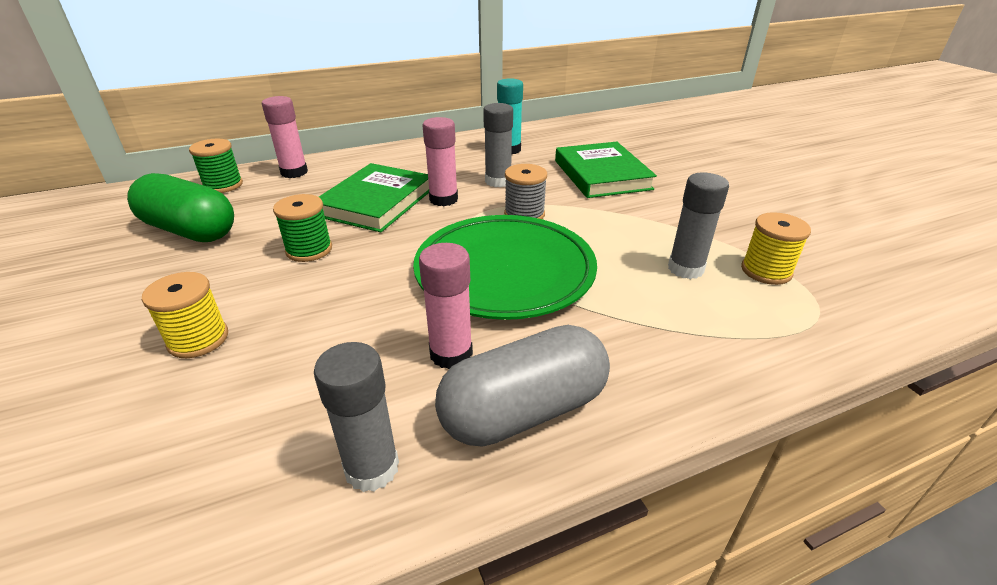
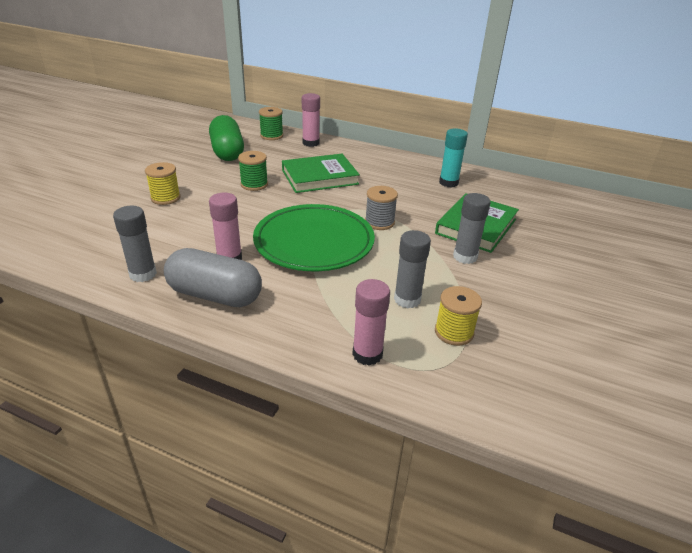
camera: 45 degrees right, 0 degrees up
(443, 199) = (354, 192): pink glue stick -> pink glue stick (367, 354)
(498, 181) = (402, 198): grey glue stick -> grey glue stick (465, 257)

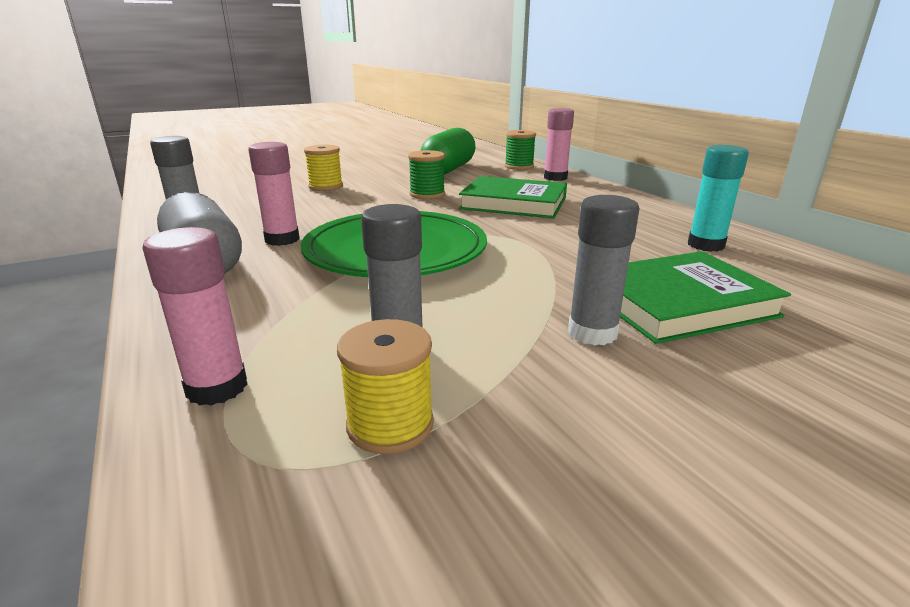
camera: 40 degrees right, 10 degrees down
(379, 222) = (517, 257): grey spool -> none

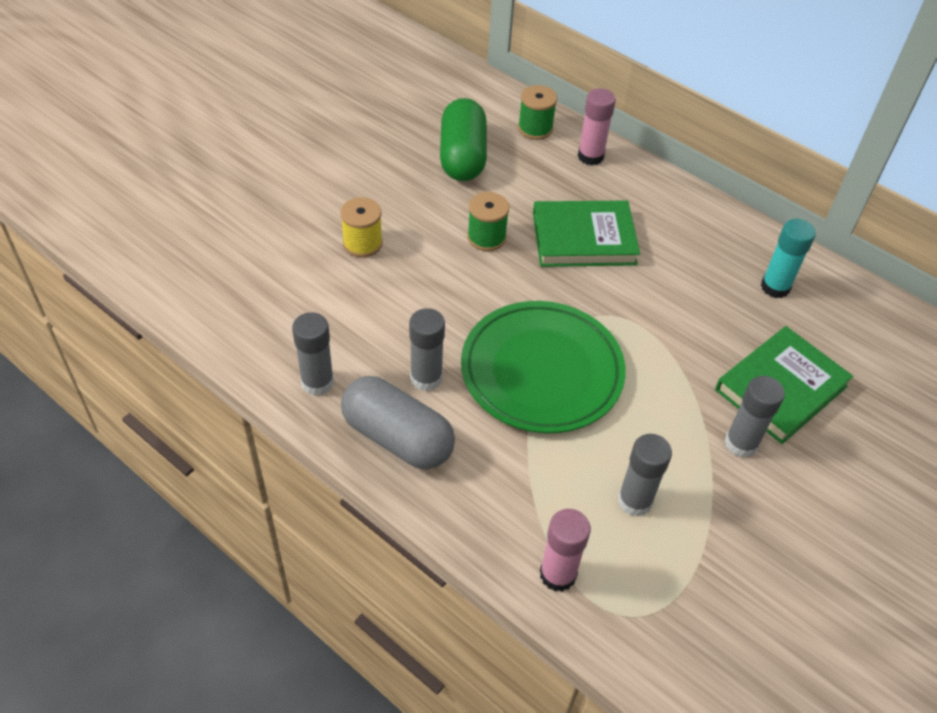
camera: 25 degrees left, 25 degrees up
(282, 239) = (426, 378): pink glue stick -> grey glue stick
(390, 425) = (676, 568): yellow spool -> none

